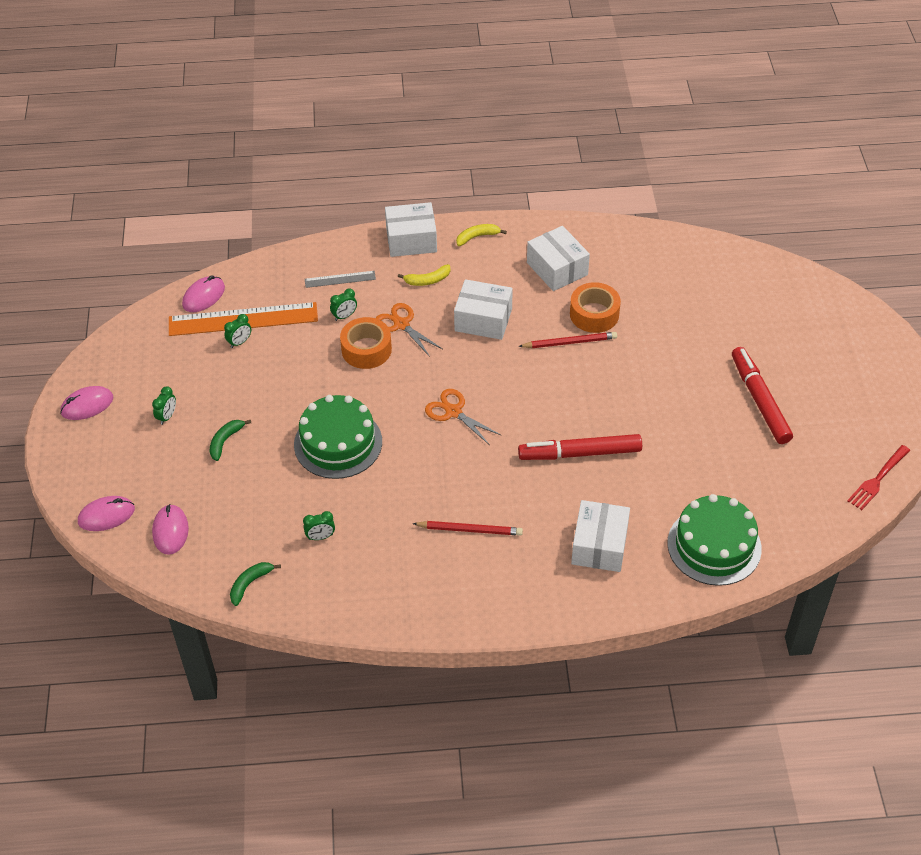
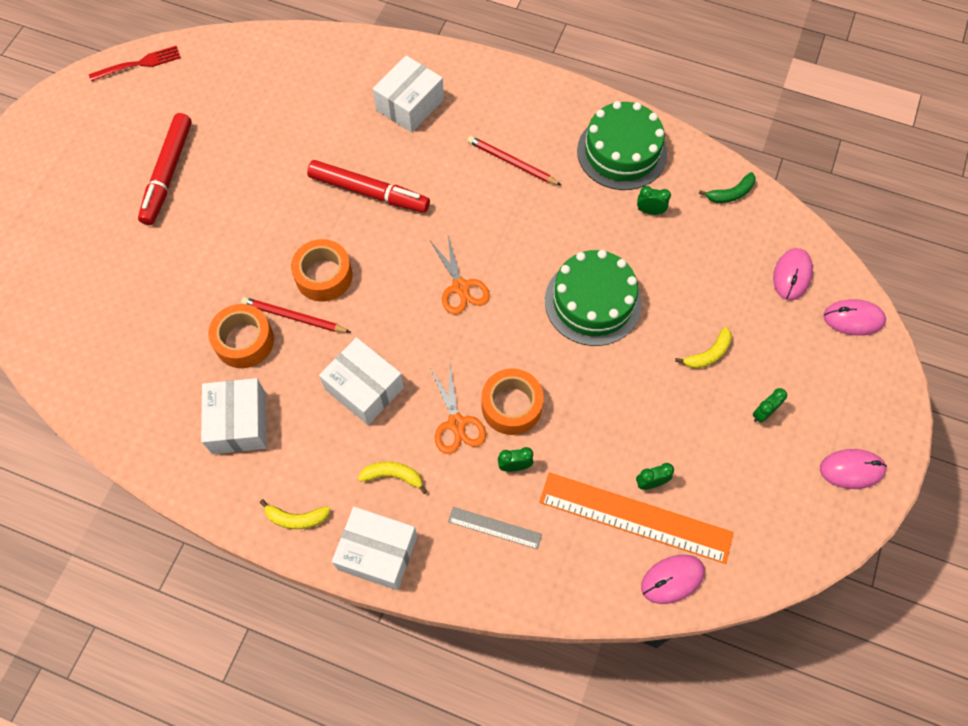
camera: 155 degrees left, 15 degrees up
(225, 441) = (708, 354): green banana -> yellow banana
(569, 377) = (324, 276): none -> orange tape
(714, 545) = (317, 67): green cake -> green cake (622, 152)

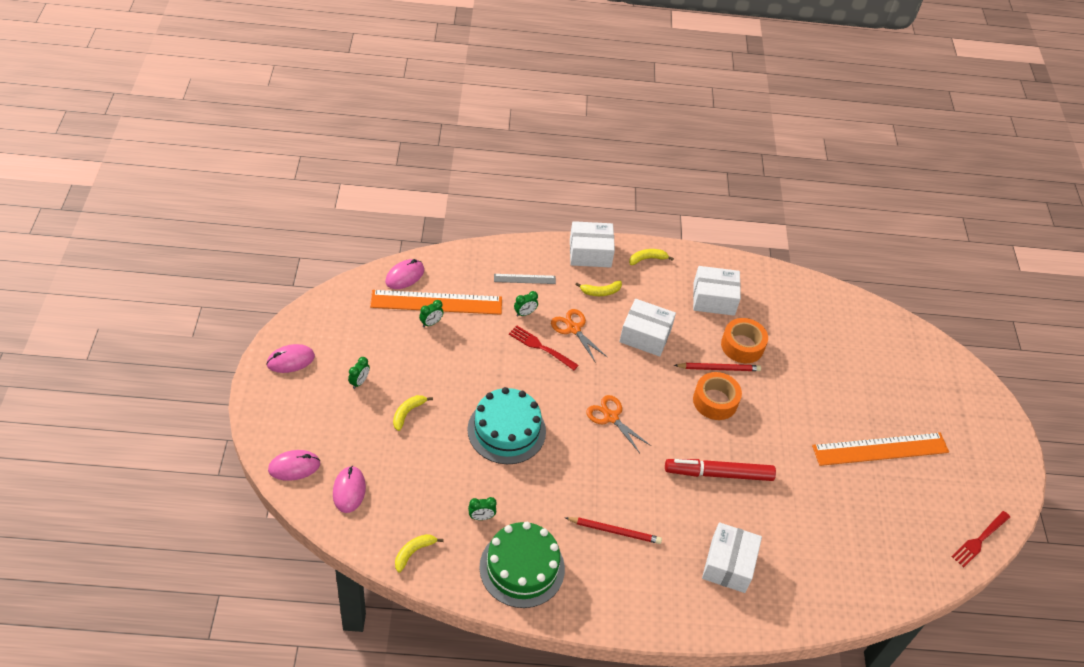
camera: 155 degrees right, 15 degrees down
(168, 174) = (880, 449): red marker -> orange ruler
(239, 423) = (713, 299): white box -> white box turned 60 degrees counterclockwise
(511, 406) = (541, 347): orange tape -> red fork
(593, 302) = (506, 430): green cake -> turquoise cake
(731, 193) = (413, 552): green banana -> yellow banana

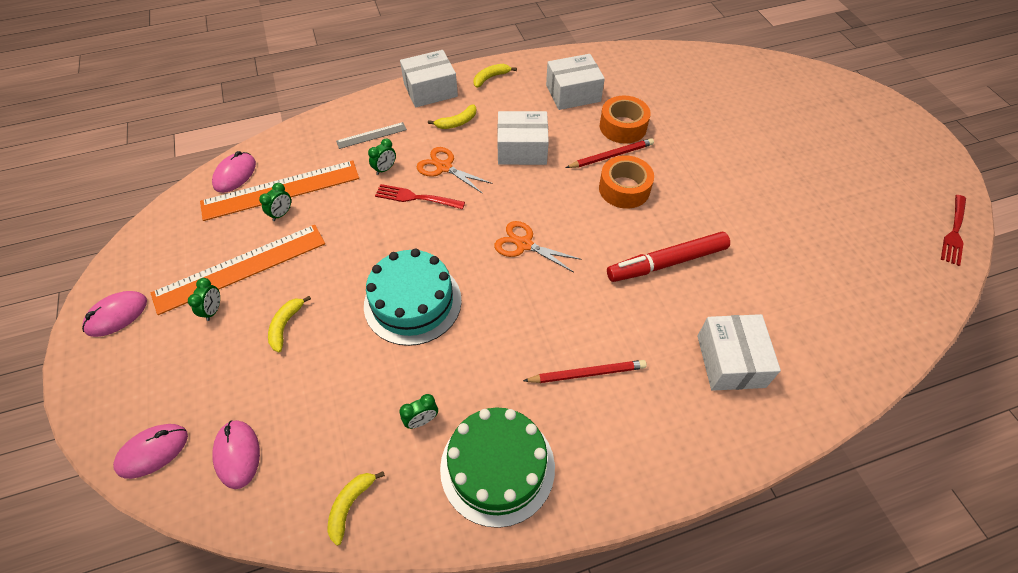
camera: 15 degrees left, 5 degrees up
(880, 449) = (807, 178): orange ruler -> orange ruler (240, 268)

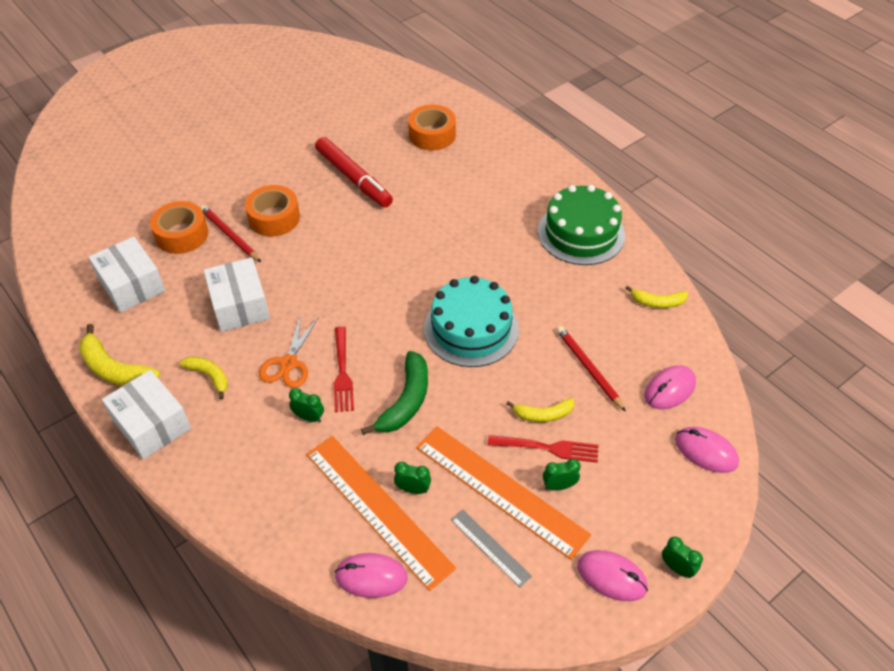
camera: 110 degrees left, 5 degrees down
(363, 231) = (406, 401): none -> green banana
(371, 135) = (255, 455): grey ruler -> grey ruler (490, 547)
(422, 420) = (573, 285): green clock -> green clock (677, 568)
(490, 78) = (115, 369): yellow banana -> yellow banana, size x1.62
(524, 244) = (371, 270): orange scissors -> none
(587, 373) = (481, 204): red pencil -> red pencil (588, 369)
(730, 361) = (432, 135): white box -> orange tape
(954, 232) = (260, 39): red fork -> red fork (548, 448)

